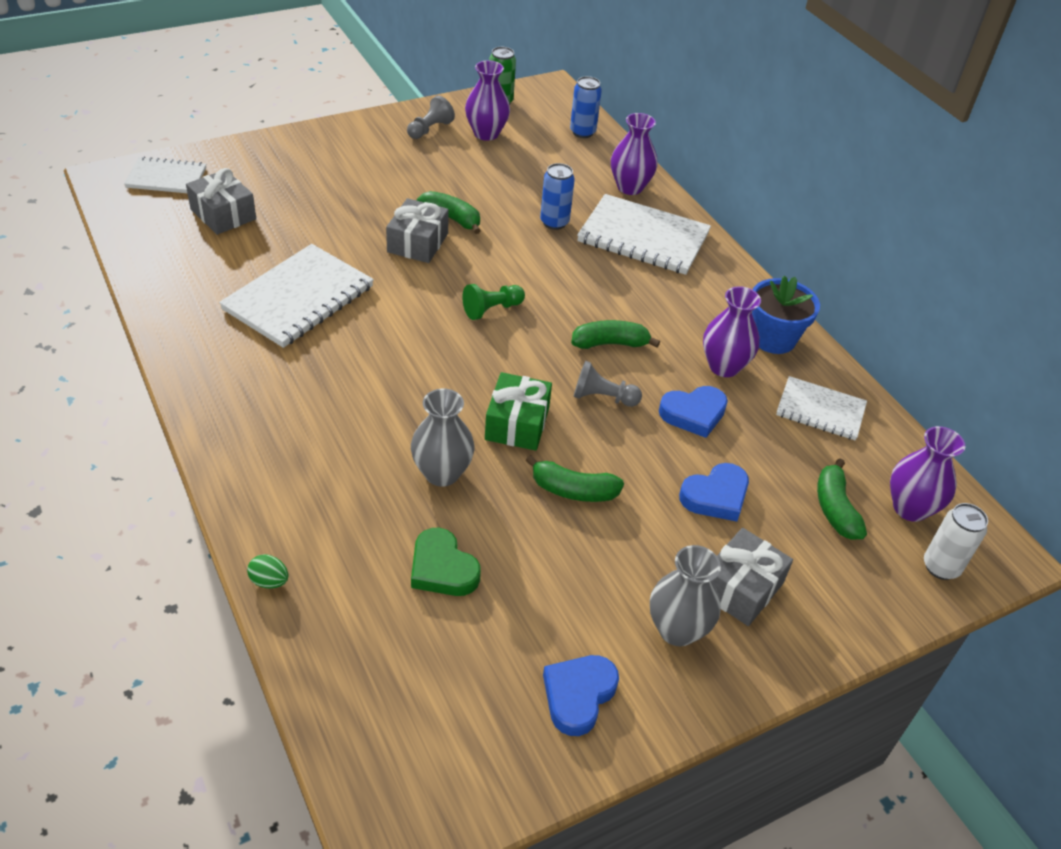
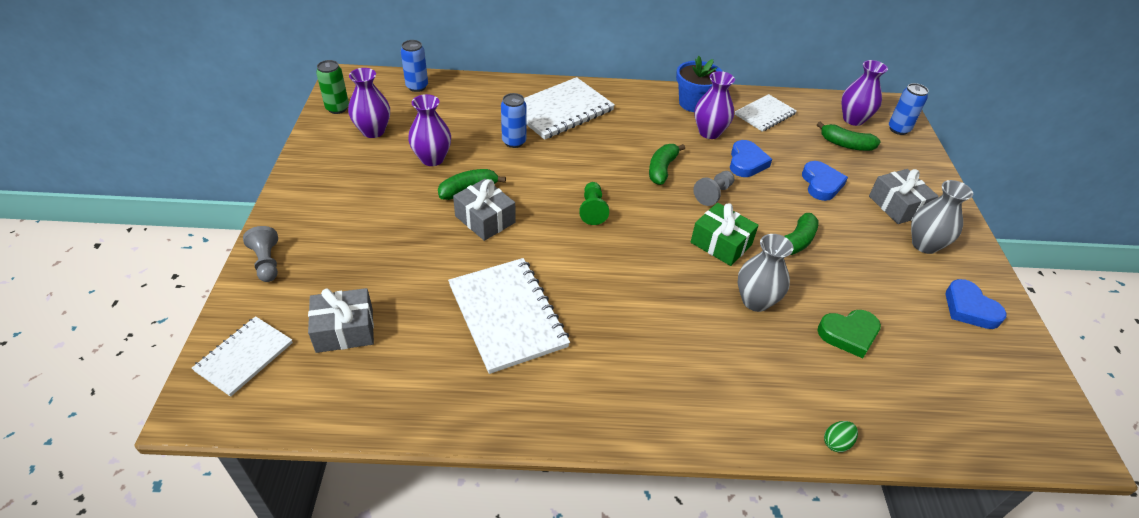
camera: 60 degrees left, 0 degrees up
(430, 129) = (337, 157): grey pawn -> grey pawn (267, 262)
(630, 187) = (501, 93): purple vase -> purple vase (432, 159)
(941, 567) = (898, 129): white can -> blue can

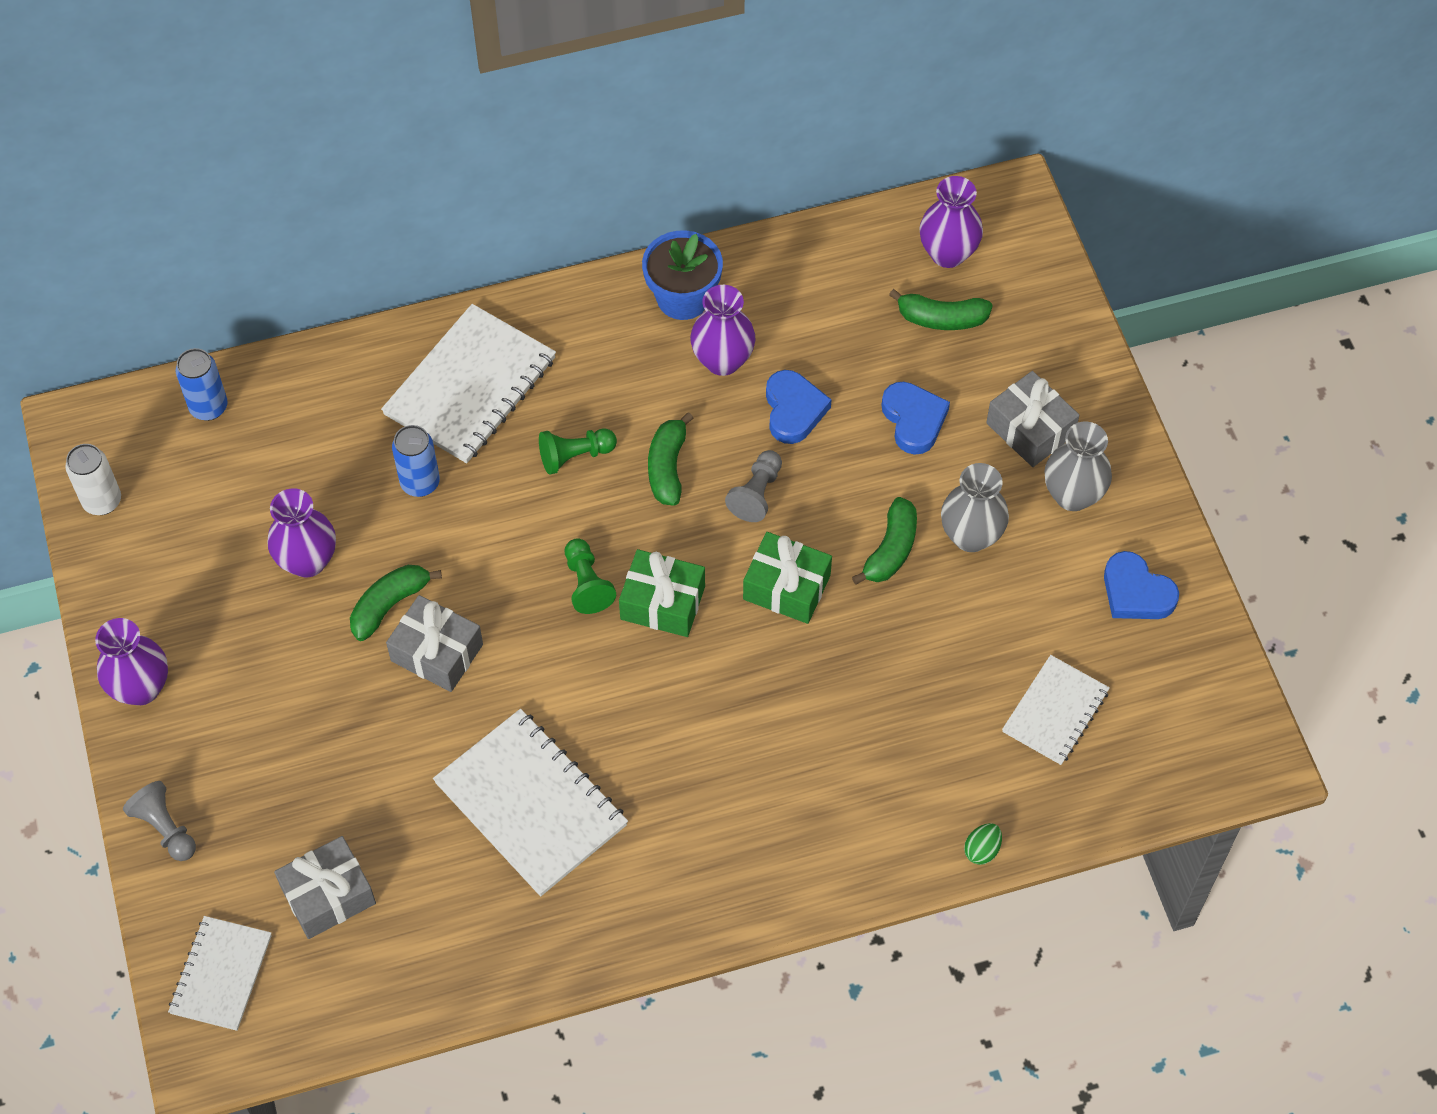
camera: 15 degrees left, 15 degrees up
(337, 108) = (102, 501): green can -> white can
(373, 131) = (187, 533): purple vase -> purple vase (141, 688)
(608, 151) = (575, 456): none -> green pawn
(637, 231) = (662, 603): none -> green gift
(755, 301) = (852, 672): grey vase -> grey vase (971, 536)
(765, 114) = (803, 288): white notebook -> white notebook (1055, 711)
(849, 334) = (981, 687): green heart -> none
(898, 129) = (1022, 254): blue can -> none

